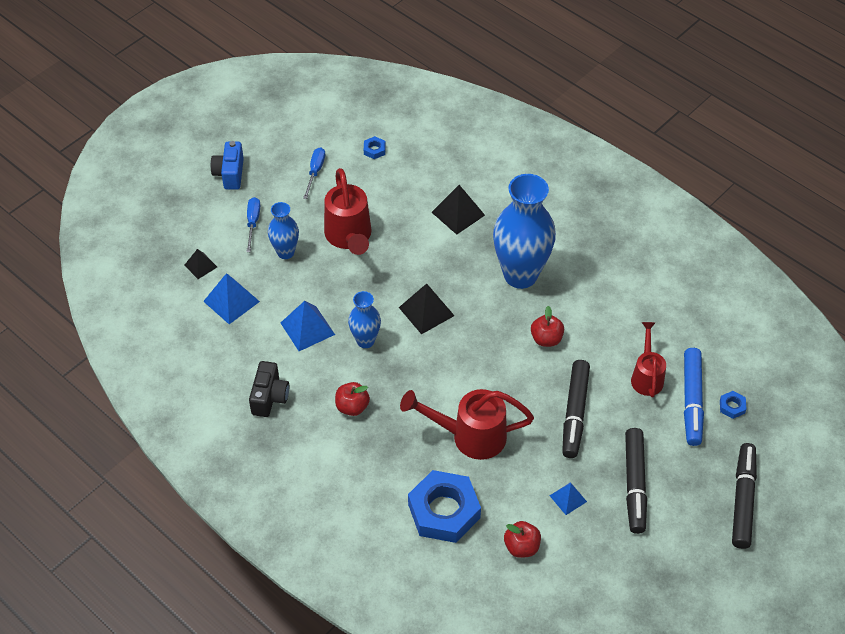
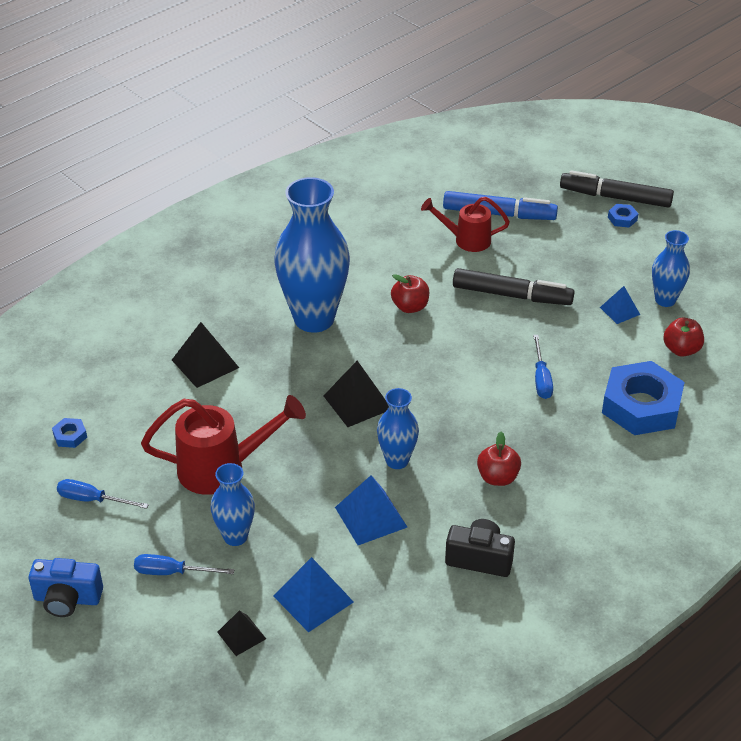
camera: 85 degrees left, 10 degrees down
(469, 436) = (541, 378): red watering can -> blue screwdriver
(590, 537) = (665, 300): none -> blue vase
(634, 484) = (601, 263): black marker -> none
(732, 406) = (507, 189): blue nut -> blue nut (622, 218)

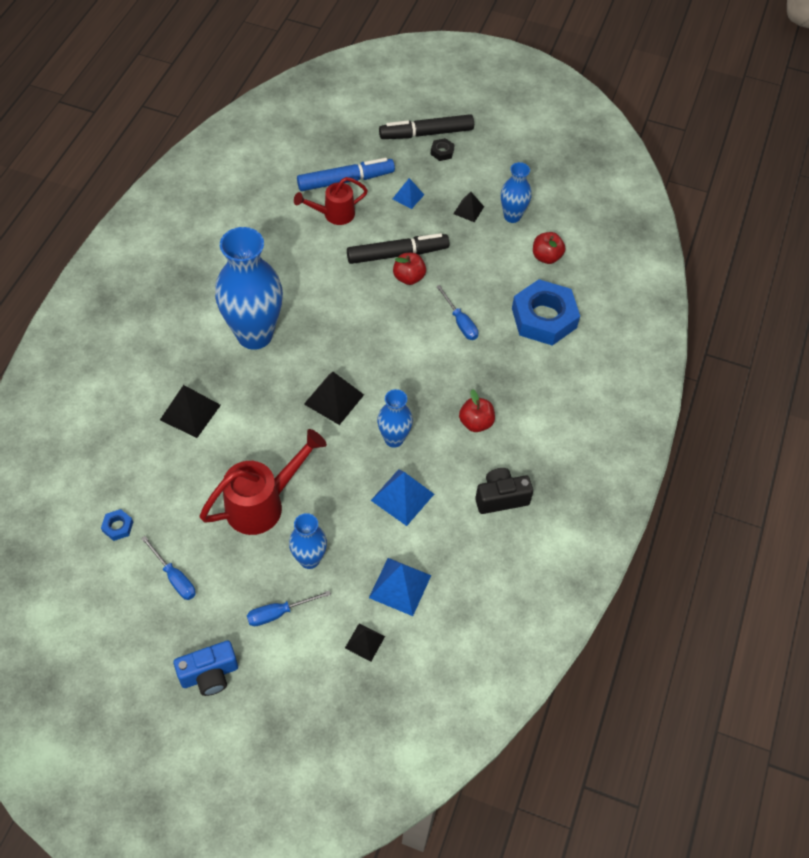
camera: 30 degrees left, 15 degrees up
(92, 500) = (174, 577): blue screwdriver -> blue screwdriver turned 120 degrees counterclockwise
(410, 307) = (325, 294): red apple -> red apple (409, 277)
(618, 279) = (468, 210): none -> black pyramid
(620, 311) = (484, 238): blue pyramid -> blue pyramid (408, 196)
(622, 218) = (442, 152): blue nut -> black nut

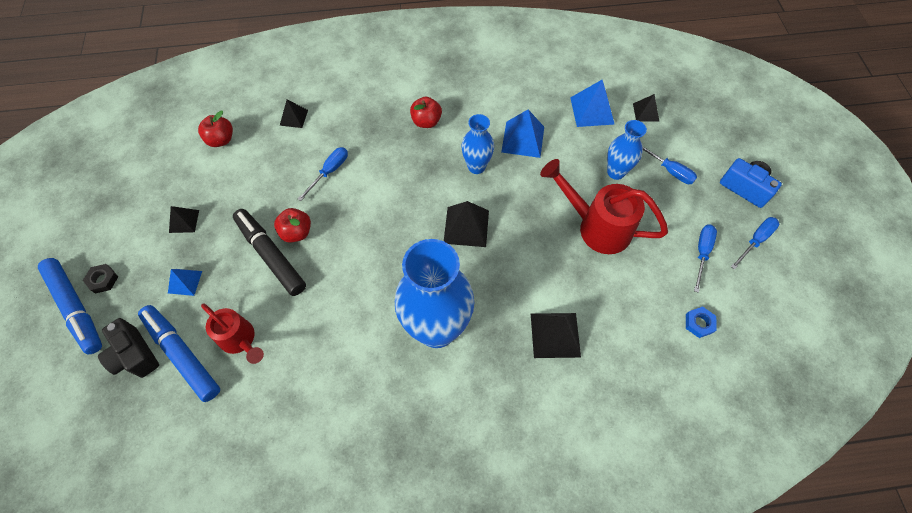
camera: 115 degrees left, 5 degrees up
(151, 637) = (755, 241): none -> blue screwdriver
(426, 133) = (76, 308): black marker -> blue marker
(501, 498) = (481, 83): black camera -> black camera (135, 355)
(512, 216) = (178, 183): blue vase -> none
(544, 318) = (293, 117): blue nut -> black pyramid

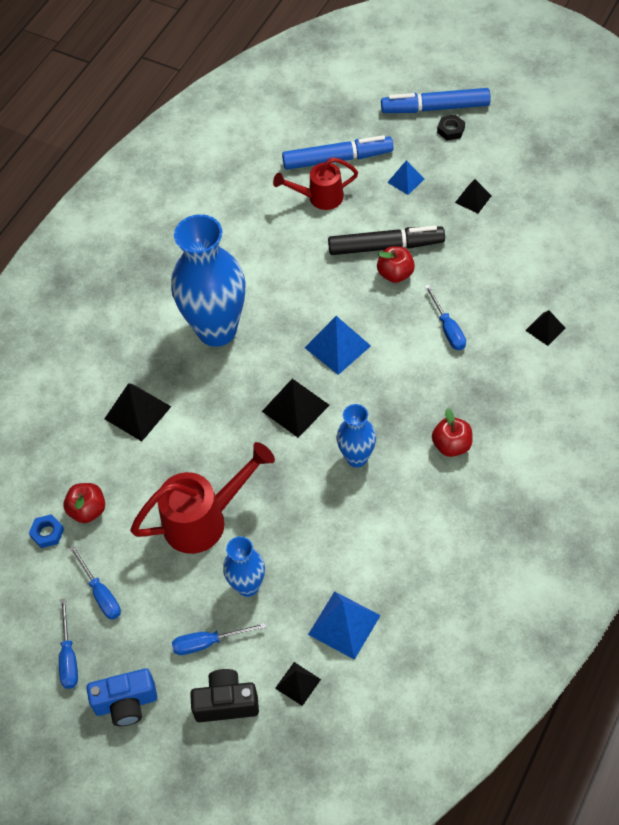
camera: 130 degrees right, 5 degrees down
(135, 355) = (361, 131): black camera -> black camera (226, 703)
(221, 140) = (557, 258): red apple -> red apple (88, 510)
(523, 139) = (358, 524): blue pyramid -> blue pyramid (337, 346)

